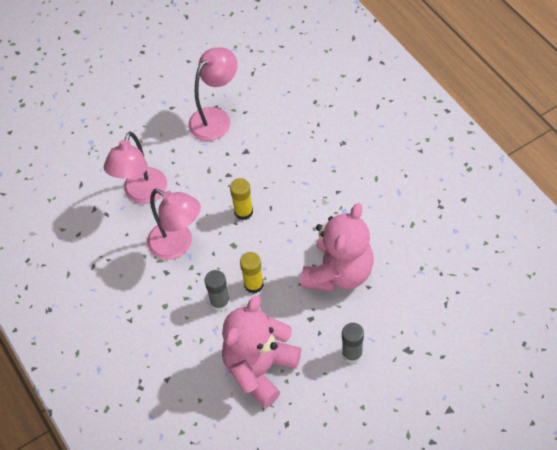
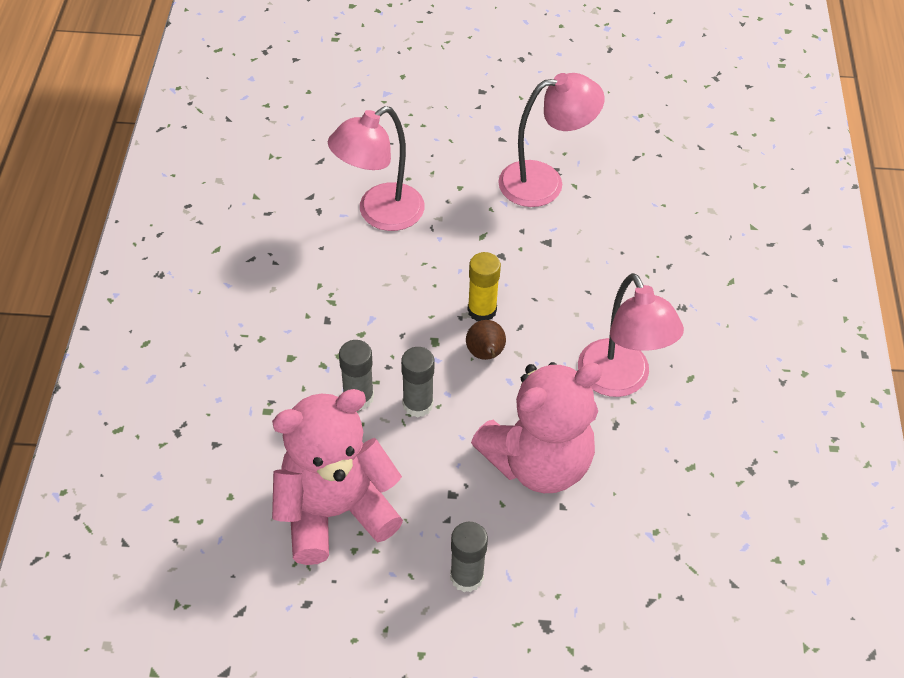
camera: 30 degrees right, 5 degrees down
(178, 245) = (368, 298): pink lamp -> pink lamp (620, 381)
(253, 284) = (418, 404): yellow glue stick -> grey glue stick
(265, 234) = (485, 354): none -> brown pear

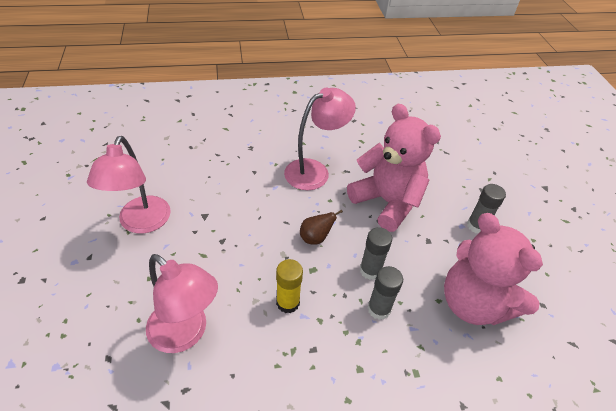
camera: 105 degrees left, 5 degrees down
(482, 310) = (277, 245): yellow glue stick -> yellow glue stick (288, 302)
(544, 182) = (141, 223): pink lamp -> pink lamp turned 150 degrees counterclockwise

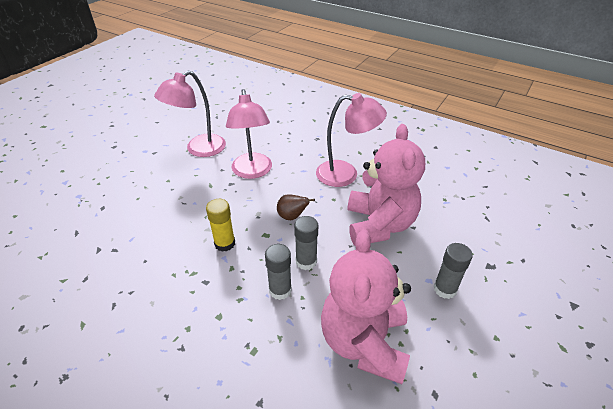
camera: 45 degrees right, 5 degrees down
(186, 334) = (149, 221): pink lamp -> pink lamp (252, 172)

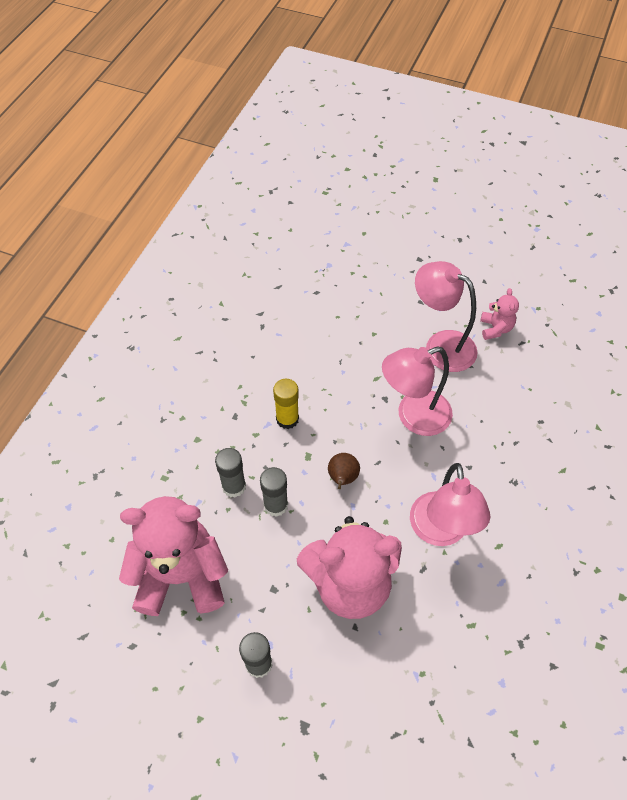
camera: 80 degrees right, 15 degrees up
(199, 124) = (495, 328): none -> pink teddy bear

